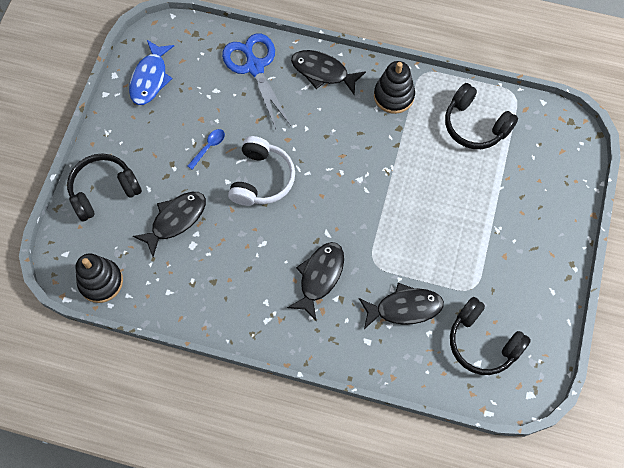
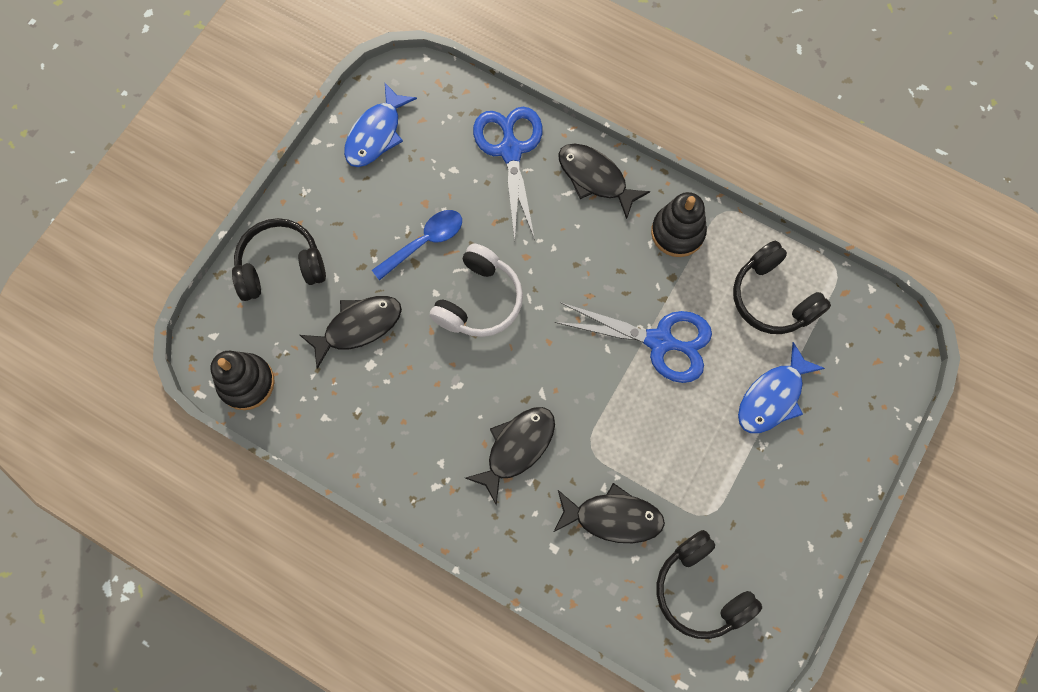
camera: 15 degrees right, 5 degrees up
(209, 147) = (424, 242): blue spoon -> blue spoon, size x1.57
(402, 175) = (659, 341): none -> blue scissors
(495, 194) = (773, 397): none -> blue fish

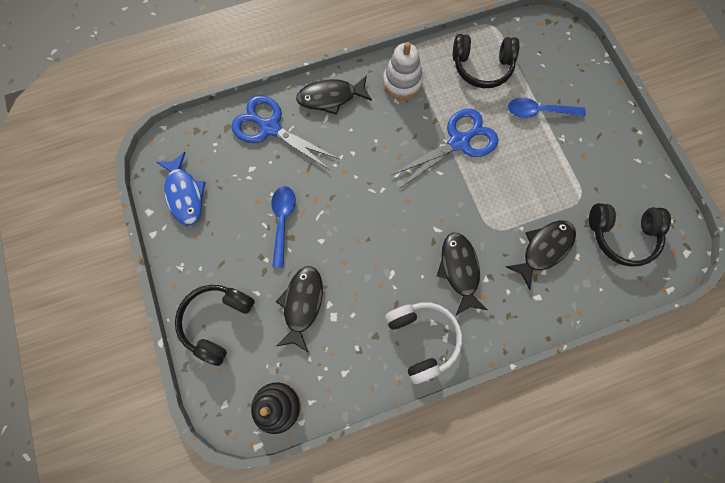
camera: 50 degrees left, 0 degrees up
(479, 300) = (348, 219): white headphones -> white headphones (422, 339)
(677, 232) = (402, 82): black stacking toy -> white stacking toy
(773, 397) = (539, 111): blue fish -> blue spoon

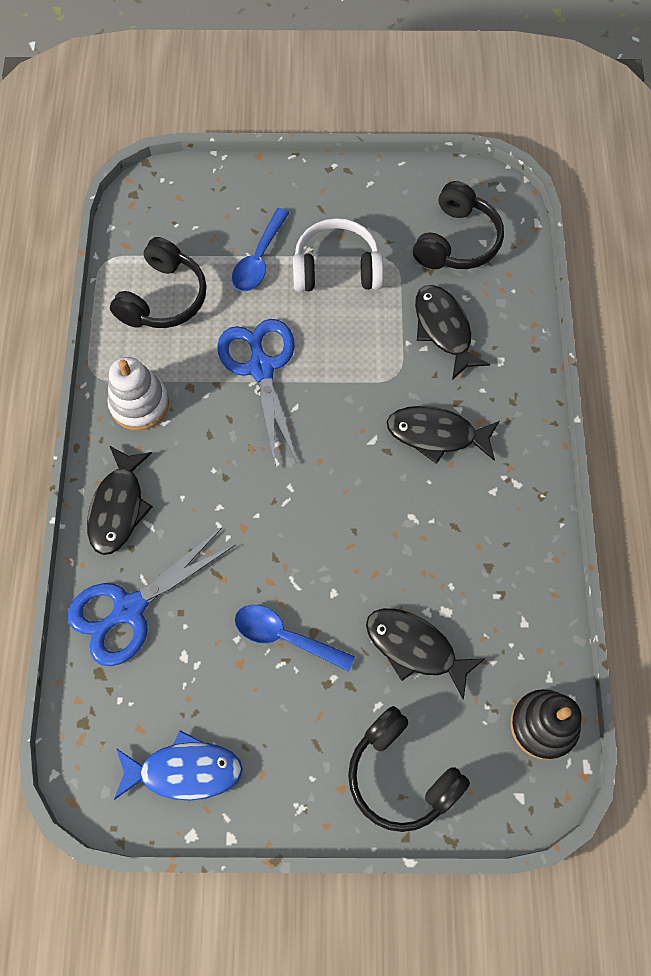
camera: 70 degrees left, 5 degrees down
(422, 339) = (511, 511): white headphones -> white headphones (337, 268)

